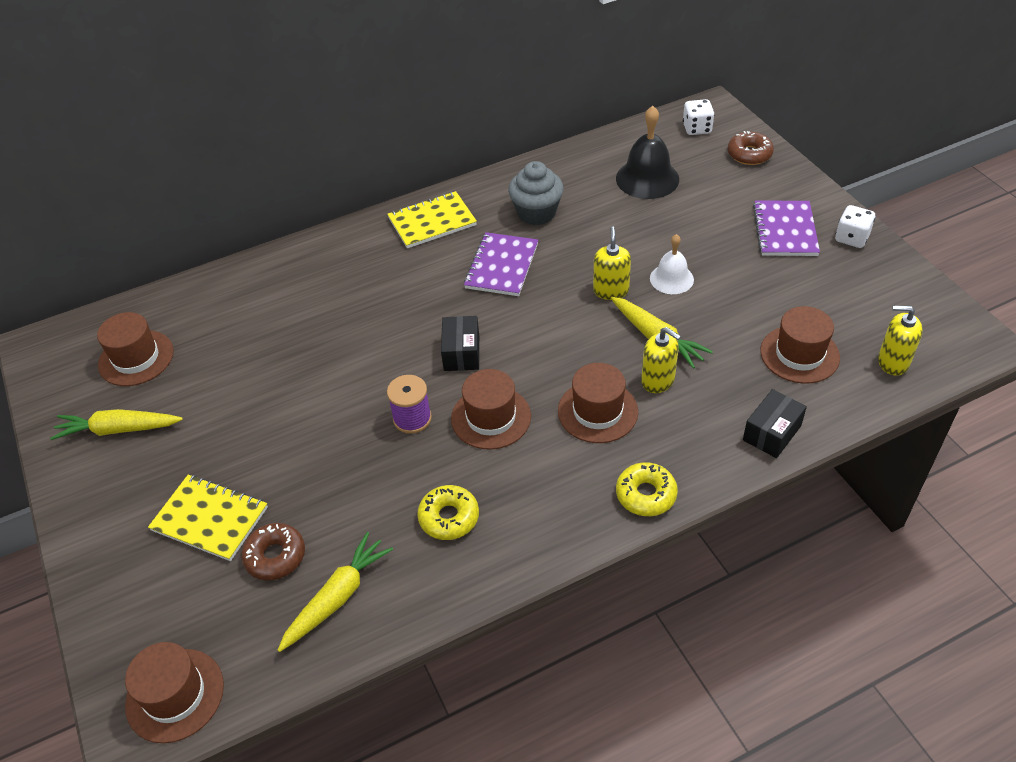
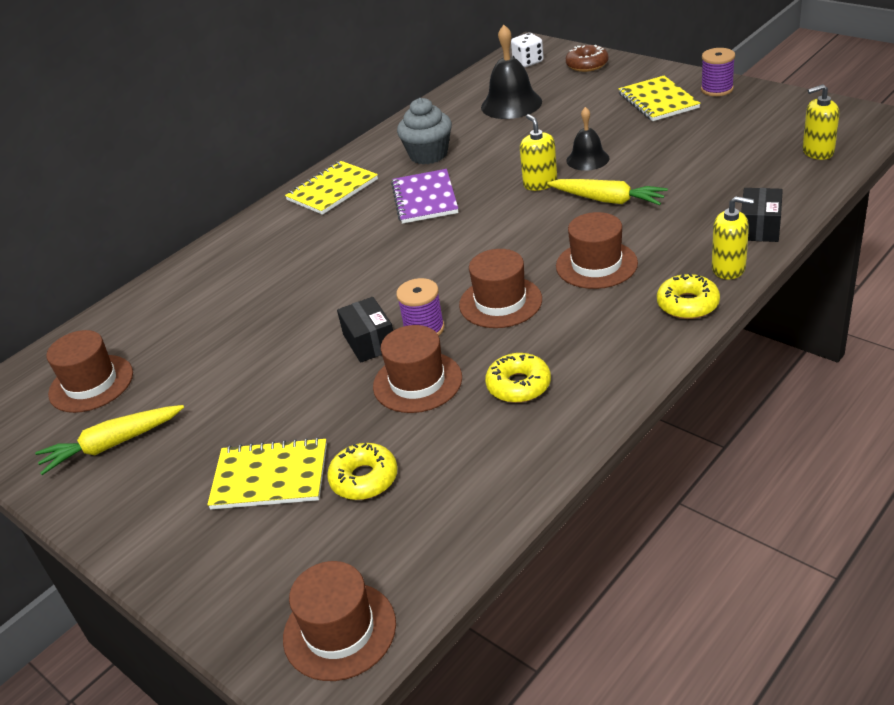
camera: 20 degrees left, 10 degrees down
(275, 556) = (364, 479): brown donut -> yellow donut
(337, 597) = (454, 485): yellow carrot -> none
(462, 353) = (435, 268): black box -> black box (369, 341)
(658, 380) = (632, 227): yellow soap dispenser -> yellow soap dispenser (728, 268)
(671, 279) = (587, 159): white bell -> black bell
(785, 230) = (658, 101): purple notebook -> yellow notebook
(799, 354) = (738, 171): brown hat -> brown hat (417, 382)
(851, 238) = (717, 89): white dice -> purple spool

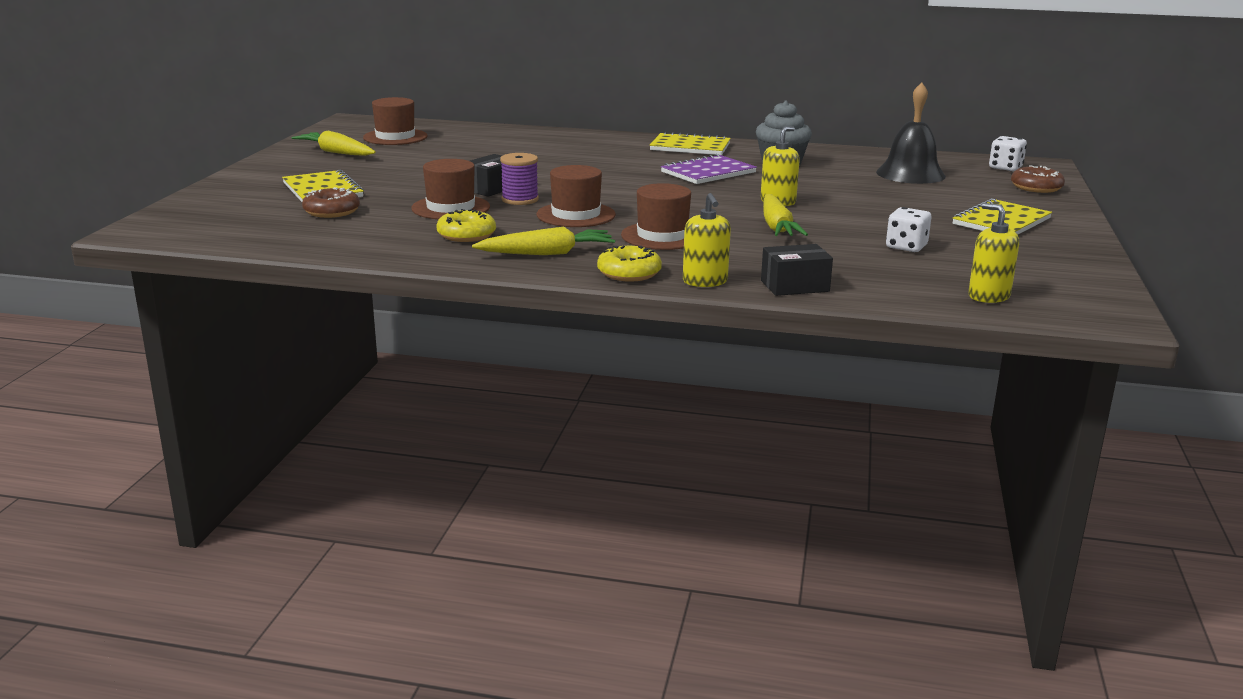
camera: 55 degrees right, 15 degrees down
(339, 630) = (182, 229): brown hat -> none
(364, 479) = (332, 211): yellow donut -> brown donut
(587, 159) = (843, 211): black bell -> none
(607, 342) = (547, 253): none -> yellow carrot
(694, 155) = (906, 247): none -> white dice
(717, 89) = (1067, 241): purple spool -> none

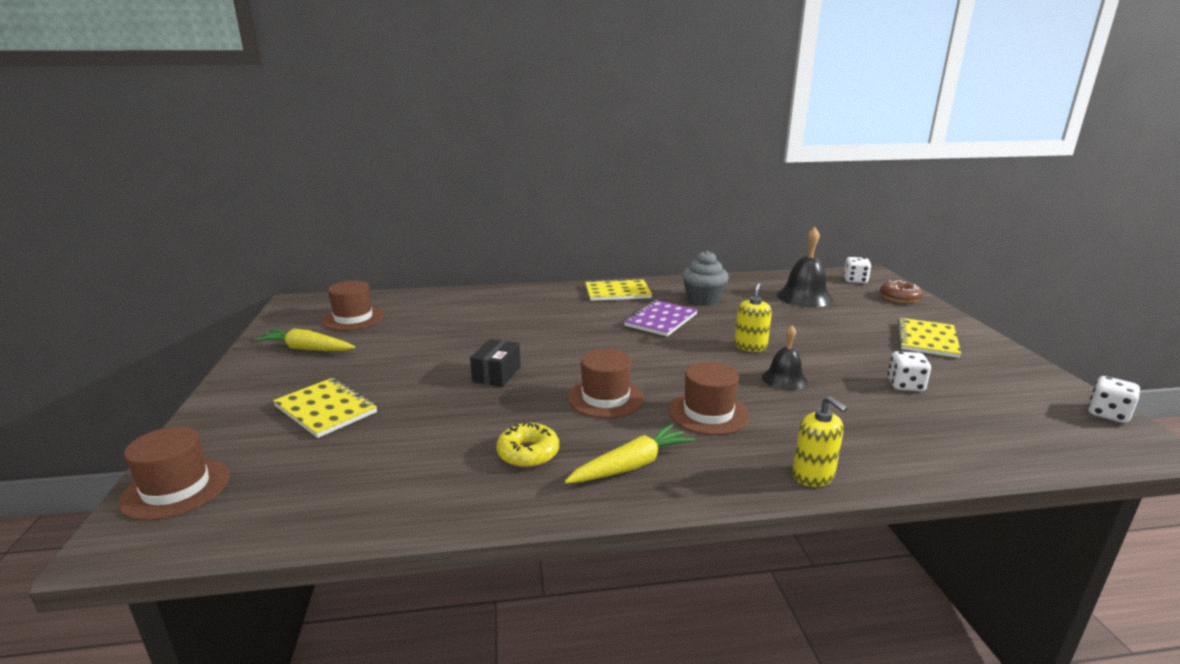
camera: 20 degrees left, 0 degrees up
(332, 211) = (357, 444): brown donut -> none
(450, 208) = (479, 411): brown hat -> brown hat (176, 488)
(520, 199) = (536, 385): purple spool -> none
(629, 273) = (735, 480): yellow donut -> none
(777, 227) = (784, 379): yellow carrot -> black bell
(795, 286) = (891, 463): black box -> none
(988, 296) = (1041, 438): yellow soap dispenser -> none
(1107, 294) = (1107, 414): none -> white dice

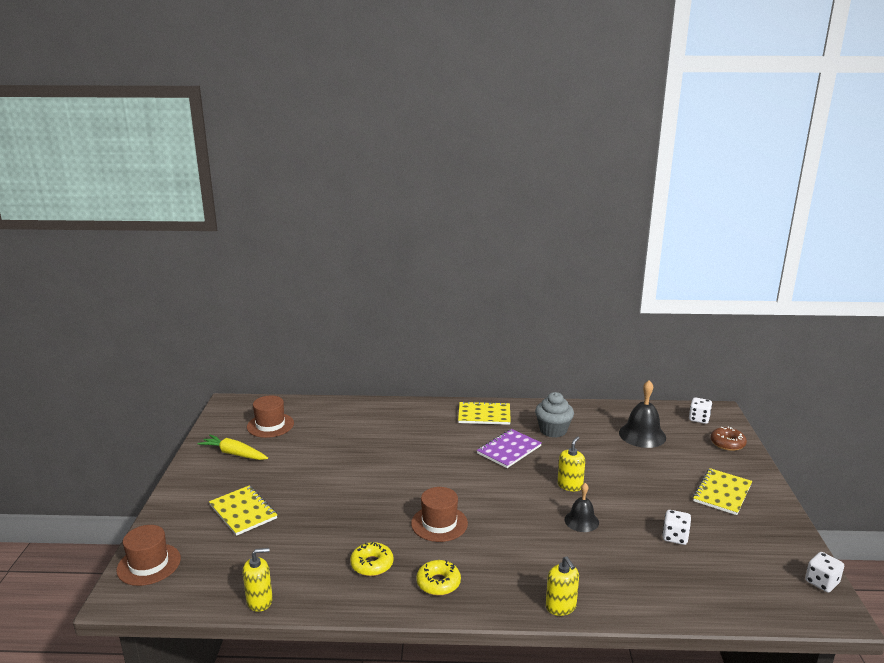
camera: 10 degrees right, 0 degrees up
(364, 519) = (259, 601): none -> yellow soap dispenser
(497, 374) = (366, 493): black box -> none
(631, 465) = (438, 583): yellow carrot -> yellow donut
(708, 413) = (509, 545): brown hat -> none

